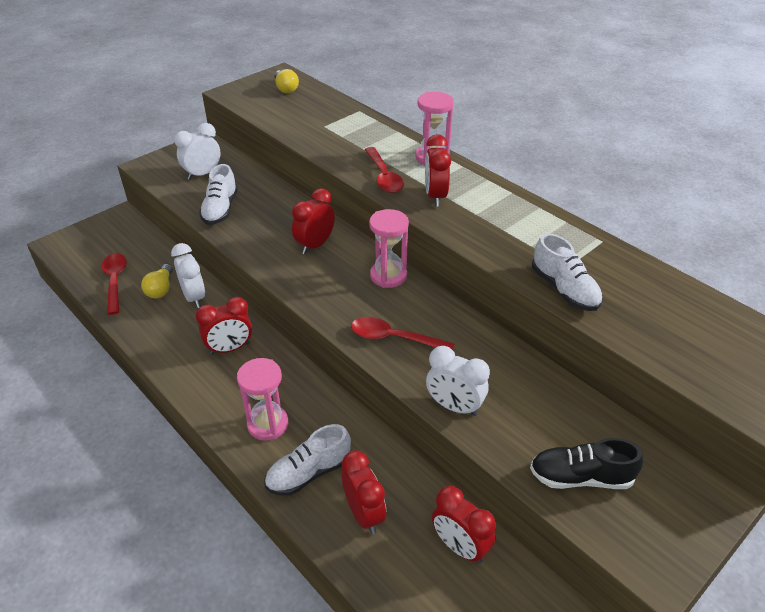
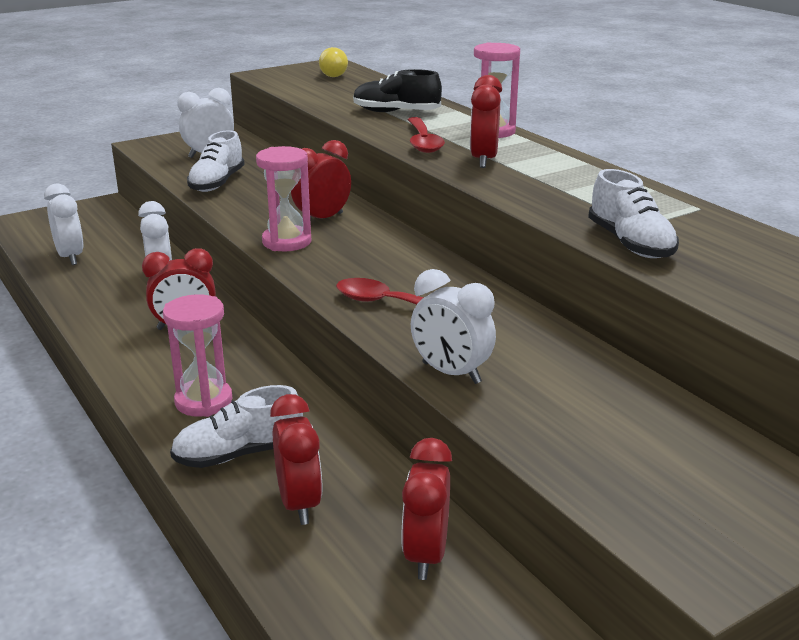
camera: 10 degrees right, 15 degrees down
(115, 281) = (70, 257): red spoon -> white clock
(161, 289) = (122, 268): yellow light bulb -> none
(388, 276) = (407, 251): pink hourglass -> pink hourglass (286, 242)
(460, 546) = (426, 555): red clock -> red clock turned 45 degrees clockwise
(580, 477) = (613, 459): black shoe -> black shoe (396, 112)

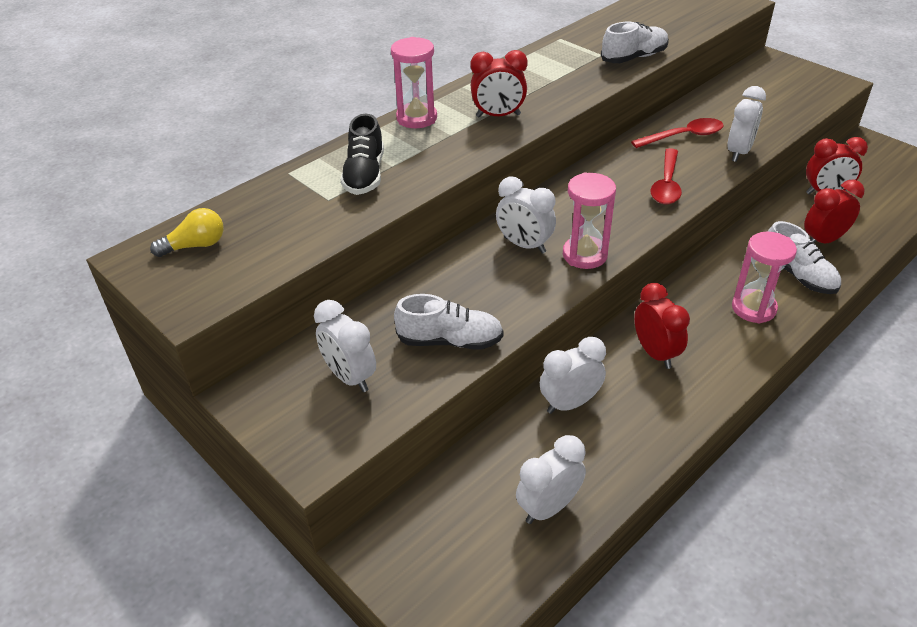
camera: 100 degrees left, 15 degrees up
(322, 219) = (524, 245): red clock -> white clock
(423, 142) = (459, 148): red spoon -> red spoon (683, 136)

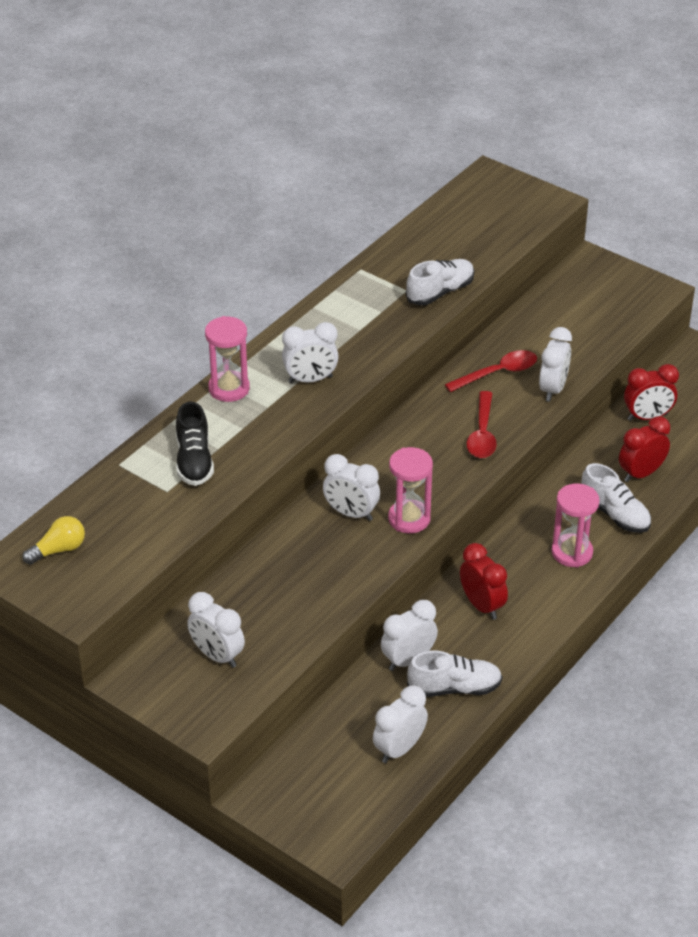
camera: 10 degrees left, 0 degrees up
(450, 341) = (298, 615): white shoe -> white shoe (454, 688)
(498, 116) = (310, 379): red clock -> white clock

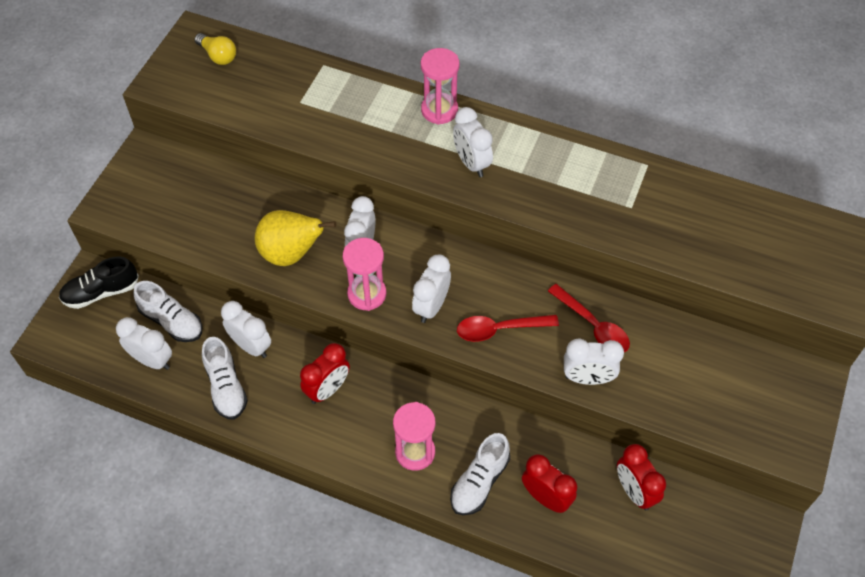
camera: 75 degrees right, 15 degrees up
(194, 461) = (341, 110): black shoe -> black shoe (101, 292)
(217, 656) = (177, 198): white clock -> white clock (431, 306)
(335, 569) = (291, 254): none -> yellow pear
(440, 292) = (640, 235): white shoe -> white shoe (172, 321)

